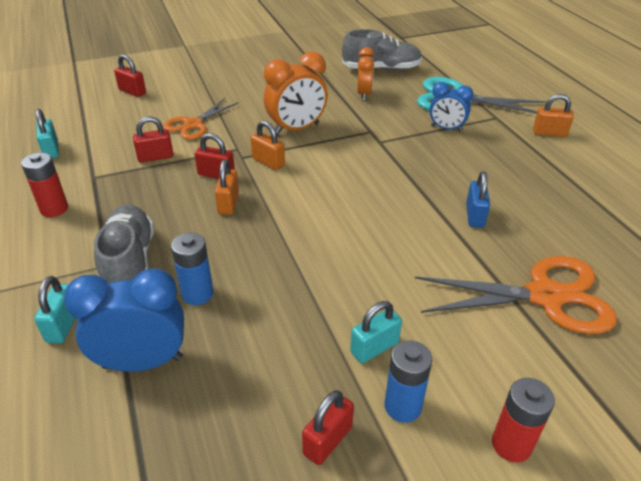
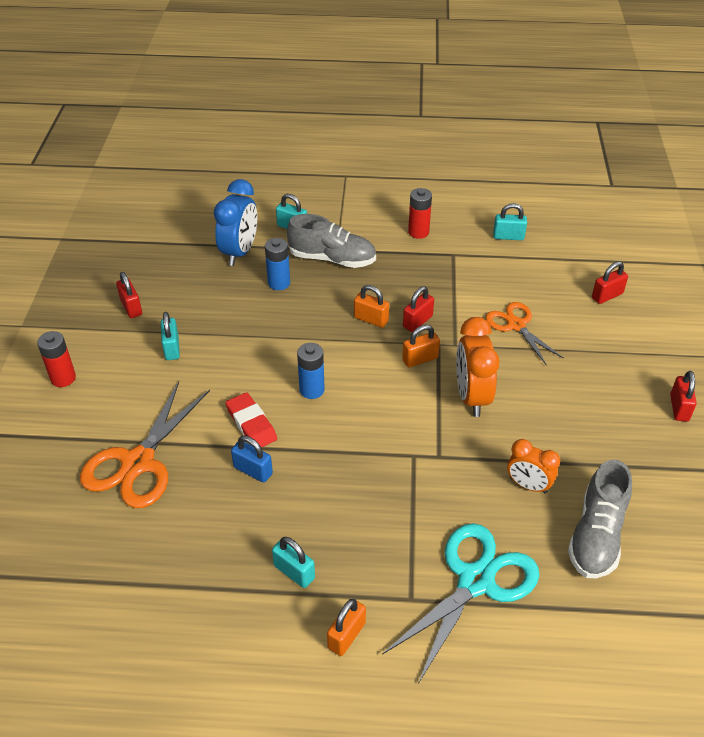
camera: 115 degrees right, 5 degrees up
(155, 157) = (466, 291): red padlock -> red padlock (679, 408)
(403, 406) = (124, 344): blue battery -> blue battery (312, 390)
(426, 236) = (251, 424): none -> red eraser
(446, 128) = (410, 529): blue clock -> none
(535, 165) = (294, 572): none -> turquoise padlock

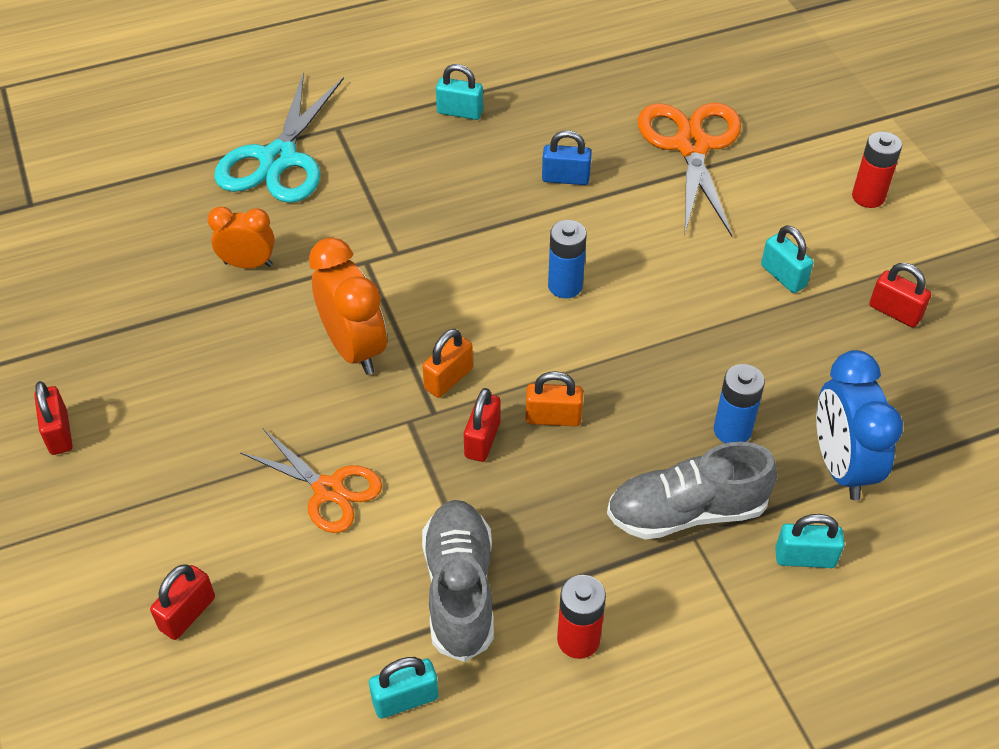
camera: 155 degrees right, 5 degrees up
(251, 424) = (606, 223): red eraser -> none
(346, 635) = (382, 86): orange padlock -> none
(596, 535) = (158, 238): grey shoe -> grey shoe (459, 589)

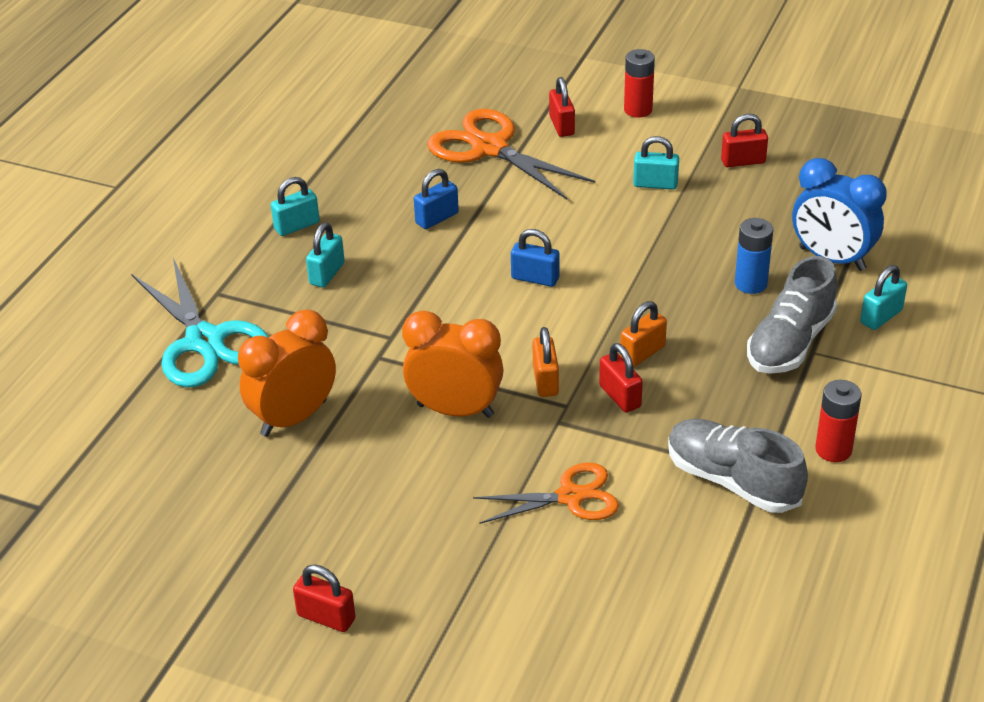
camera: 45 degrees left, 10 degrees down
(187, 613) = (594, 632): red padlock -> red padlock (561, 126)
(248, 264) = (294, 418): orange clock -> orange clock, size x1.58
(405, 699) = (791, 558): turquoise padlock -> turquoise padlock (327, 274)
(565, 286) = (535, 278): blue battery -> blue padlock

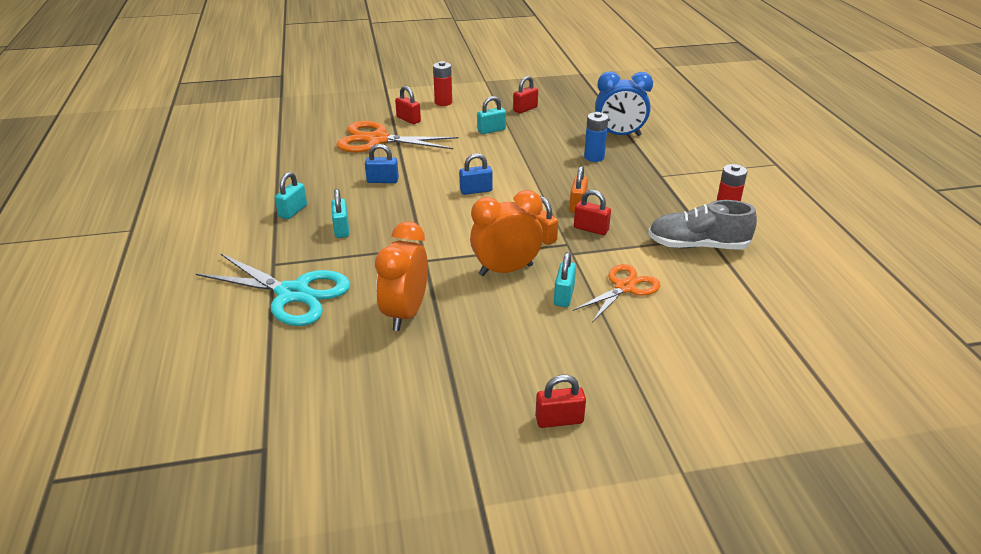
camera: 35 degrees left, 5 degrees down
(437, 218) = (382, 180): blue padlock -> blue padlock turned 75 degrees clockwise
(790, 343) = (645, 175): grey shoe -> none
(881, 317) = (672, 151): turquoise padlock -> turquoise padlock (564, 296)

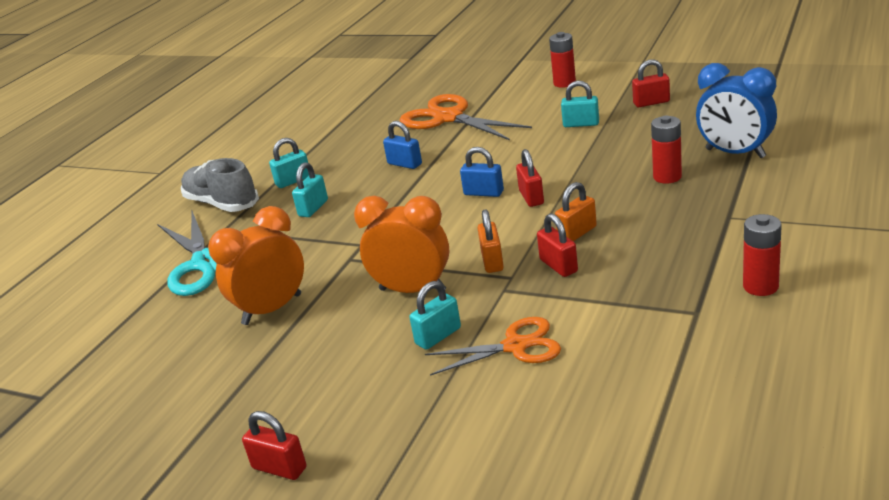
camera: 40 degrees right, 5 degrees down
(408, 119) = (505, 99): red padlock -> red padlock (531, 197)
(594, 157) = (667, 177): blue battery -> red battery
(697, 246) = (667, 319): grey shoe -> grey shoe (222, 204)

